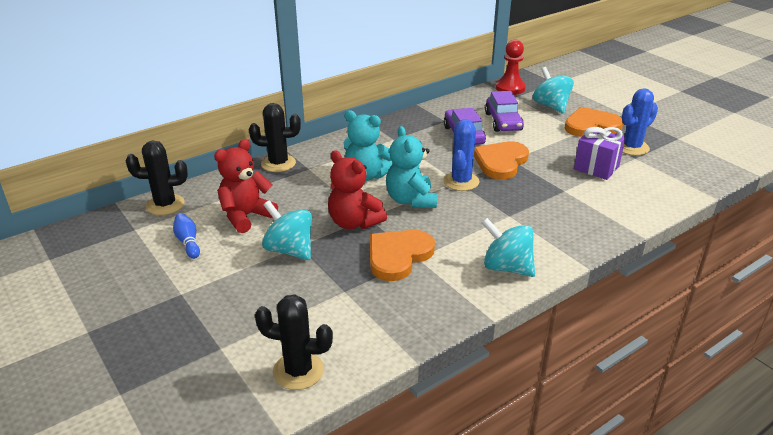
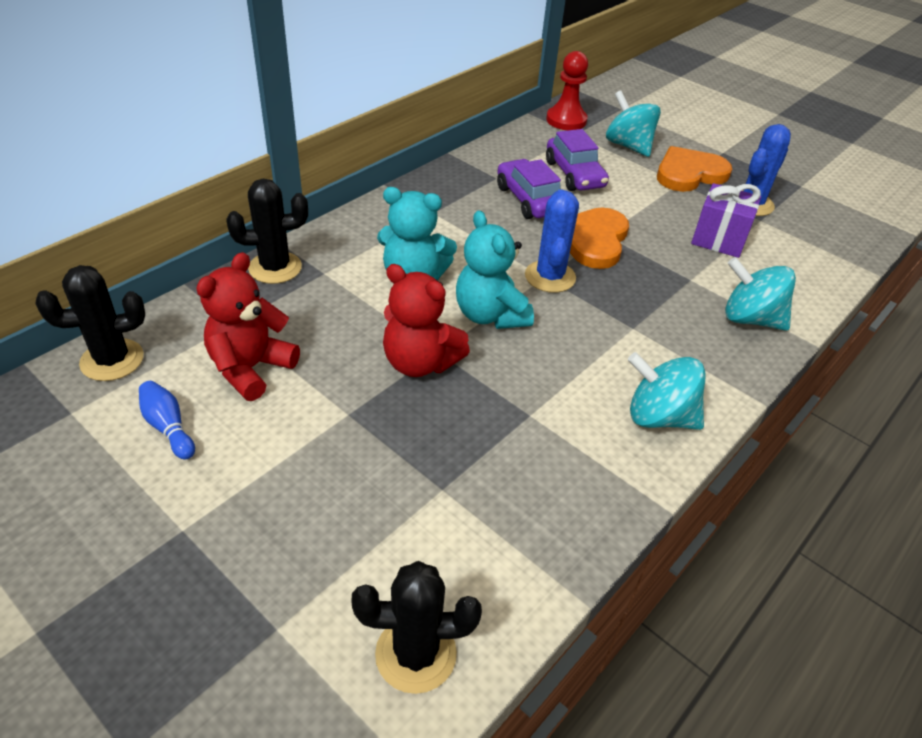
camera: 15 degrees left, 10 degrees up
(289, 250) = (336, 423): turquoise spinning top -> turquoise spinning top (750, 318)
(398, 256) = (502, 415): orange heart -> none

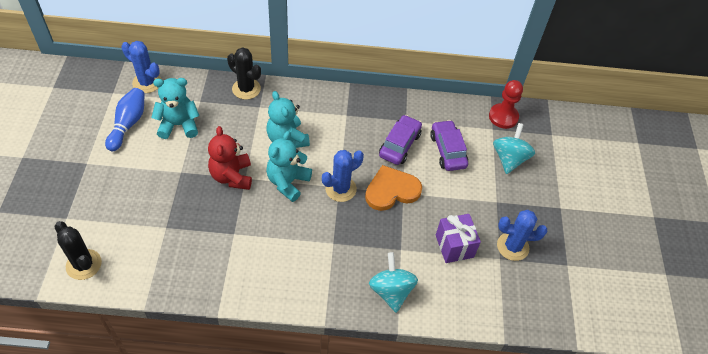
camera: 50 degrees right, 10 degrees up
(112, 360) = (147, 83): black cactus -> blue cactus
(168, 427) = (128, 124): blue bowling pin -> blue bowling pin, size x1.57
(251, 368) = (179, 125): red teddy bear -> turquoise teddy bear
(574, 174) = (447, 150): purple car -> purple car turned 135 degrees clockwise
(659, 416) = (275, 283): turquoise spinning top -> none
(689, 173) = (512, 202): orange heart -> none

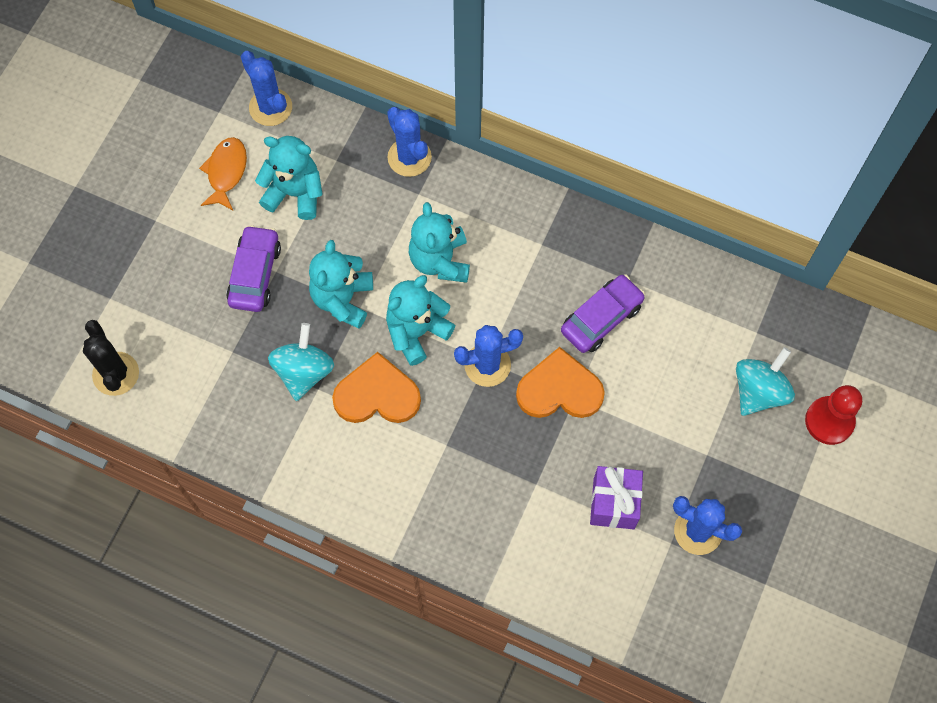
camera: 25 degrees right, 15 degrees up
(128, 124) = (226, 172): blue bowling pin -> orange fish
(232, 176) = (343, 299): red teddy bear -> turquoise teddy bear
(246, 89) = (409, 157): black cactus -> blue cactus
(275, 226) = (377, 394): none -> orange heart
(391, 291) = (498, 540): turquoise spinning top -> turquoise spinning top (304, 371)
(447, 150) = (670, 349): purple car -> purple car (255, 274)
(503, 117) = (783, 316): red pawn -> red pawn (829, 421)

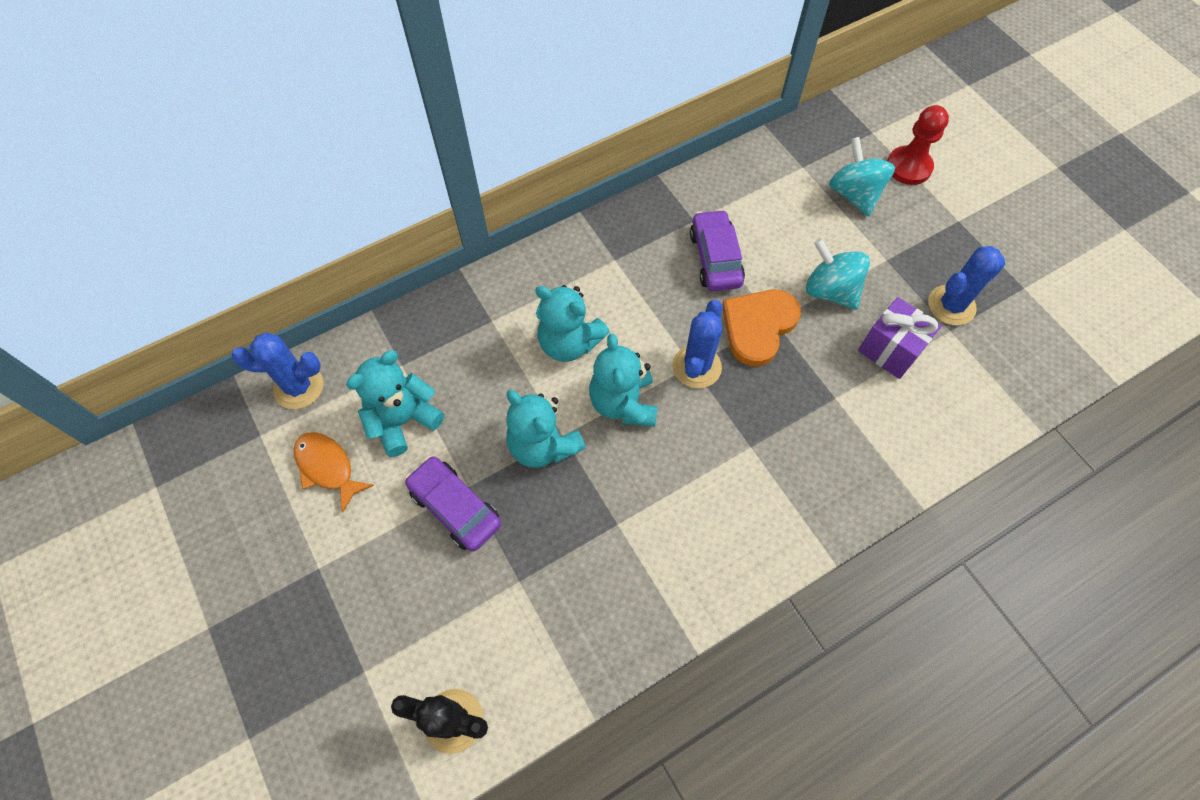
camera: 55 degrees left, 5 degrees down
(304, 371) = (590, 525): turquoise spinning top -> turquoise spinning top (830, 290)
(377, 394) = (660, 474): orange heart -> none
(409, 157) = (451, 306): blue cactus -> none

